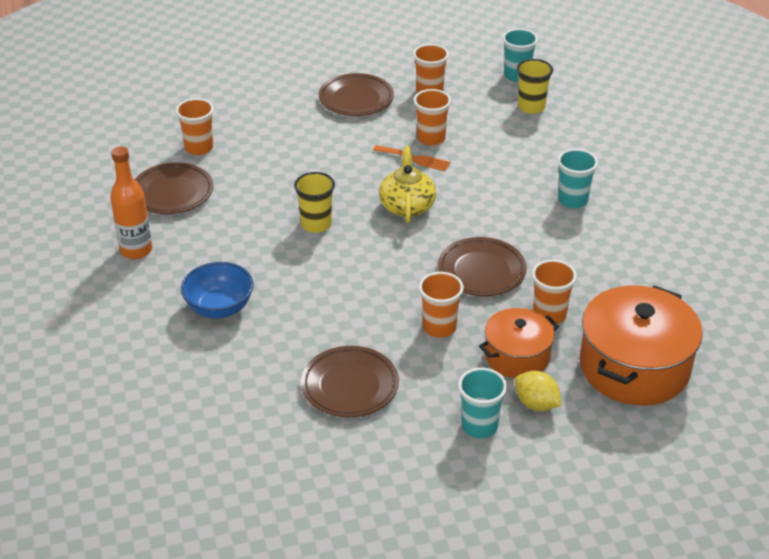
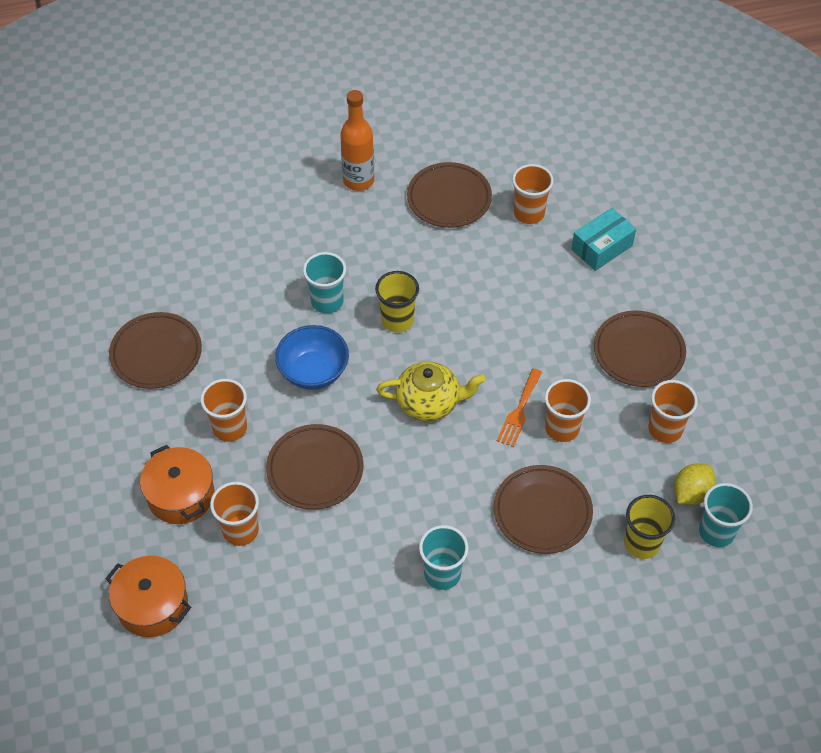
camera: 90 degrees right, 15 degrees up
(219, 307) = (272, 250): blue bowl -> blue bowl (313, 372)
(244, 111) = (602, 247): none -> turquoise box
(479, 426) = (90, 457): turquoise cup -> turquoise cup (327, 301)
(510, 150) = (542, 512): none -> brown plate
(536, 404) = (112, 507): yellow lemon -> yellow lemon (691, 493)
(634, 367) = (153, 605): orange pot -> orange pot, size x0.60

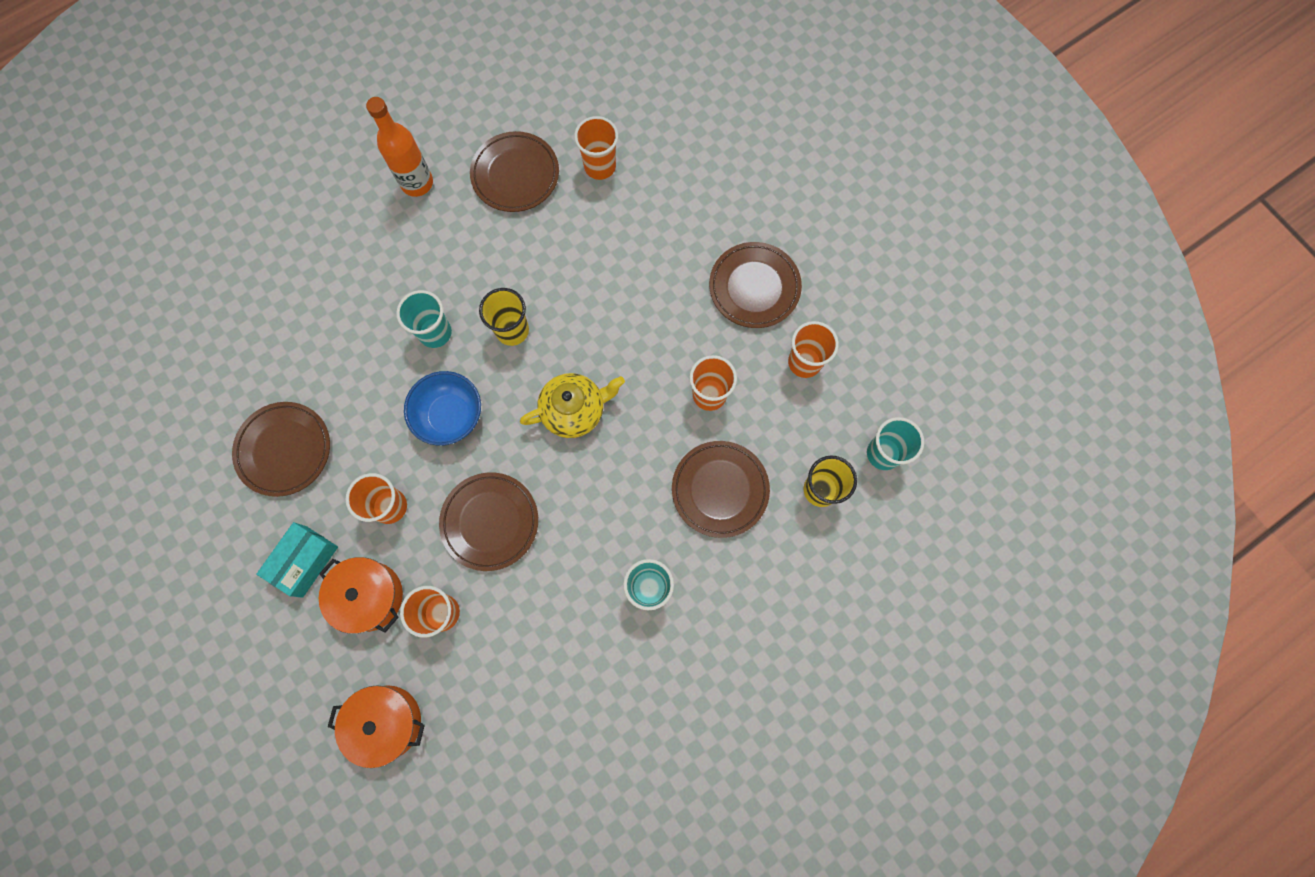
camera: 20 degrees left, 20 degrees up
(519, 411) = (663, 390): orange fork -> none
(602, 247) = (683, 182): turquoise box -> turquoise box (304, 561)
(691, 493) = (848, 421): yellow lemon -> none

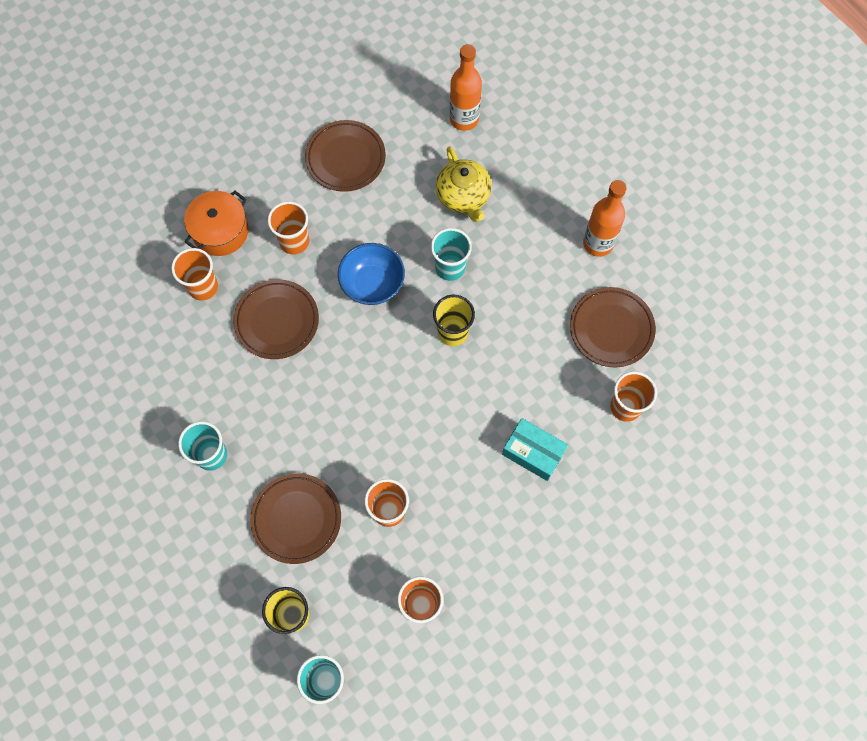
camera: 90 degrees right, 5 degrees down
(247, 316) = (464, 119): none -> orange bottle
(304, 561) = (252, 181): turquoise box -> turquoise box (533, 453)
(386, 722) = (120, 251): orange pot -> none
(574, 410) = (375, 388): yellow teapot -> yellow teapot (463, 196)
(754, 287) = (500, 557): brown plate -> none

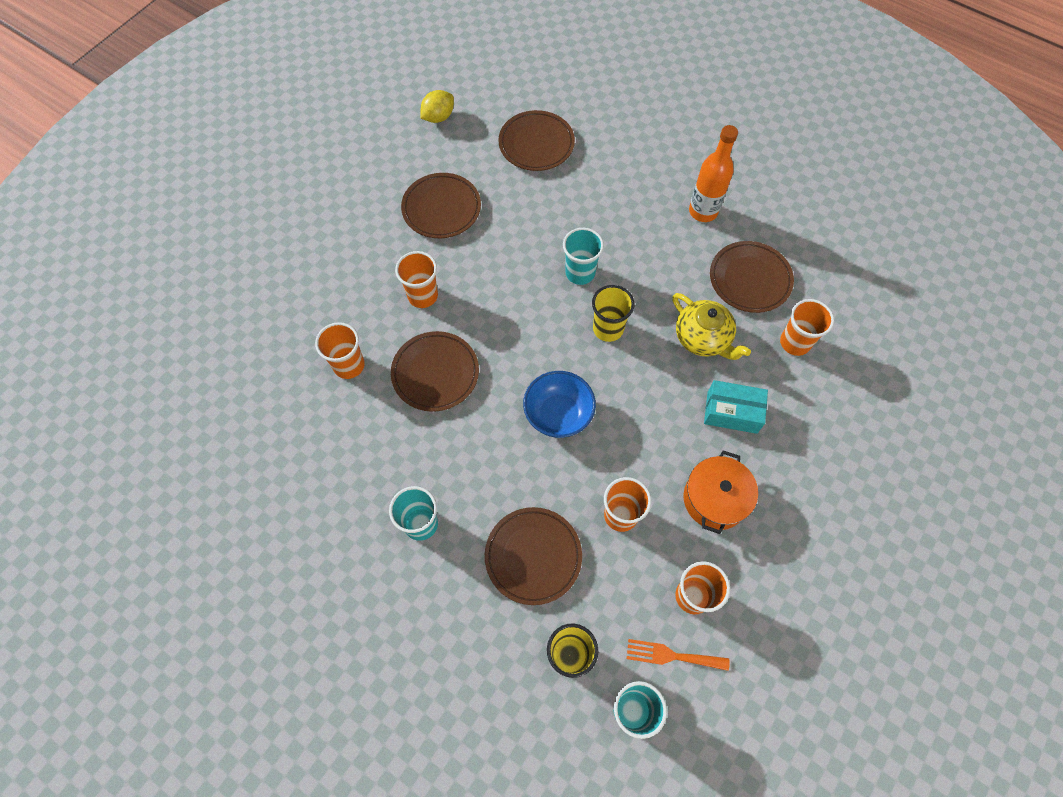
camera: 20 degrees left, 5 degrees down
(220, 231) = (346, 309): orange pot -> orange pot (715, 499)
(372, 284) = (514, 310): blue bowl -> blue bowl (558, 414)
(380, 59) = (438, 117): none -> yellow lemon
(380, 648) = (672, 655): none -> orange fork
(463, 196) = (565, 208): yellow teapot -> yellow teapot (703, 338)
(464, 119) = (536, 144): orange bottle -> brown plate

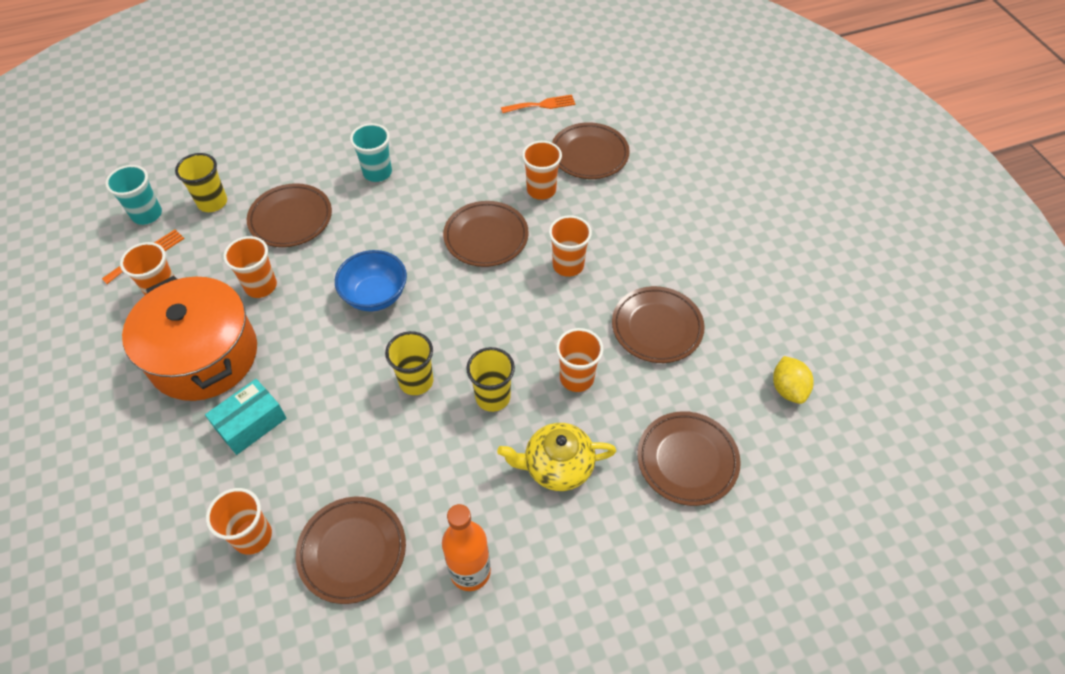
camera: 125 degrees right, 10 degrees down
(225, 437) = (541, 105): none -> orange fork
(276, 353) = (589, 155): none -> brown plate
(523, 233) = (576, 378): none -> orange cup
(580, 273) = (493, 397): turquoise cup -> yellow cup
(703, 338) = (335, 454): yellow teapot -> yellow teapot (557, 466)
(715, 499) = (204, 355): orange pot -> orange pot, size x1.67

